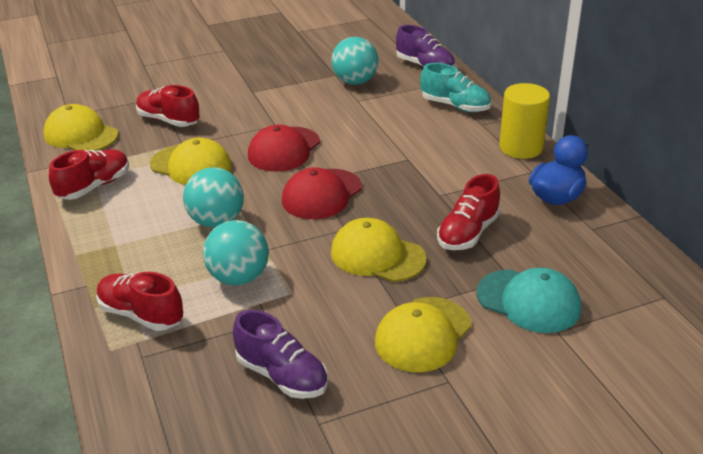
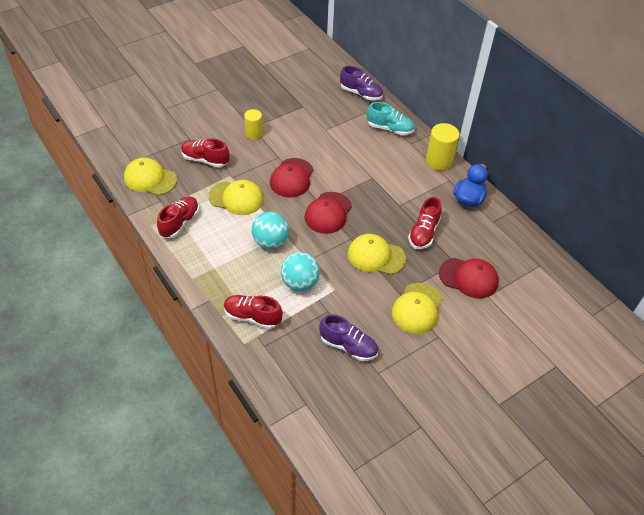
camera: 15 degrees left, 15 degrees up
(251, 98) = (254, 133): none -> yellow cylinder
(355, 82) = (318, 112): turquoise ball -> none
(528, 301) = (468, 278): turquoise cap -> red cap

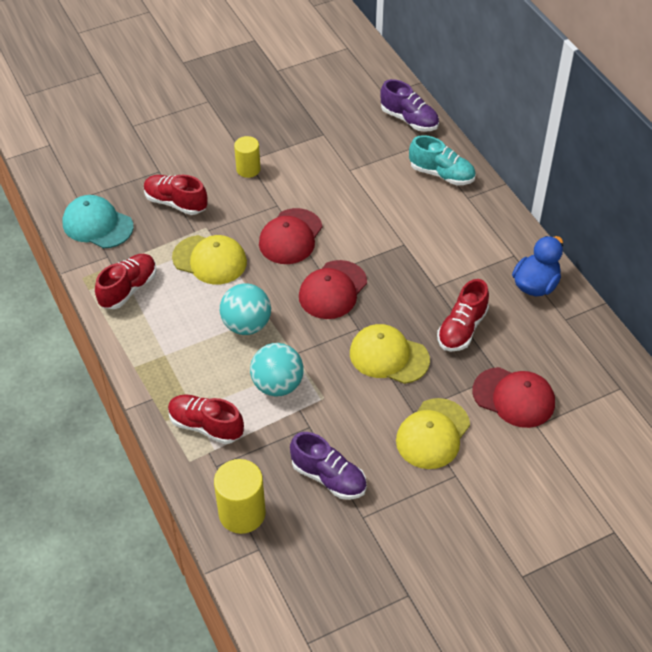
camera: 10 degrees right, 0 degrees up
(150, 179) = (97, 225): yellow cap -> turquoise cap
(439, 161) = (503, 226): yellow cylinder -> yellow cylinder (242, 513)

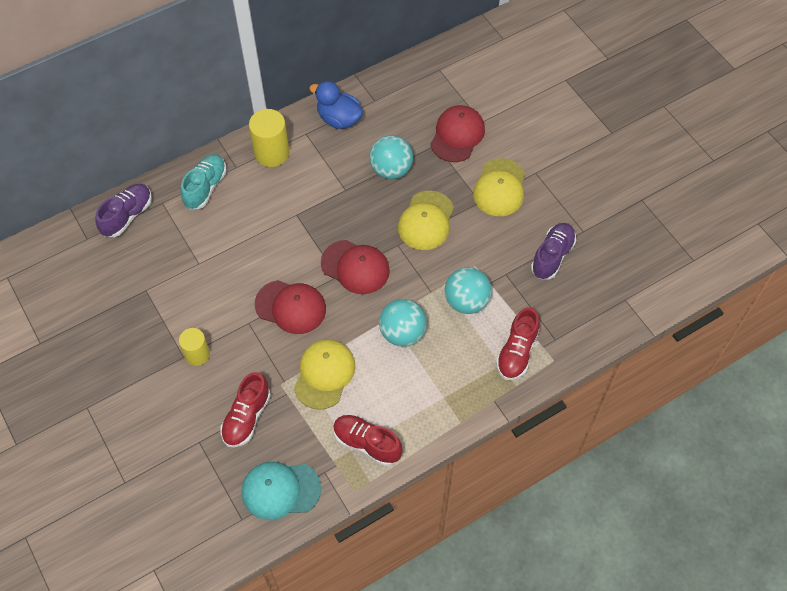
camera: 95 degrees left, 10 degrees up
(97, 225) = (280, 490): turquoise cap -> turquoise cap turned 60 degrees clockwise
(242, 513) = (596, 314): yellow cylinder -> yellow cylinder (272, 153)
(433, 434) = (500, 188): yellow cap -> yellow cap turned 75 degrees clockwise
(462, 329) = (391, 170): red shoe -> turquoise ball

